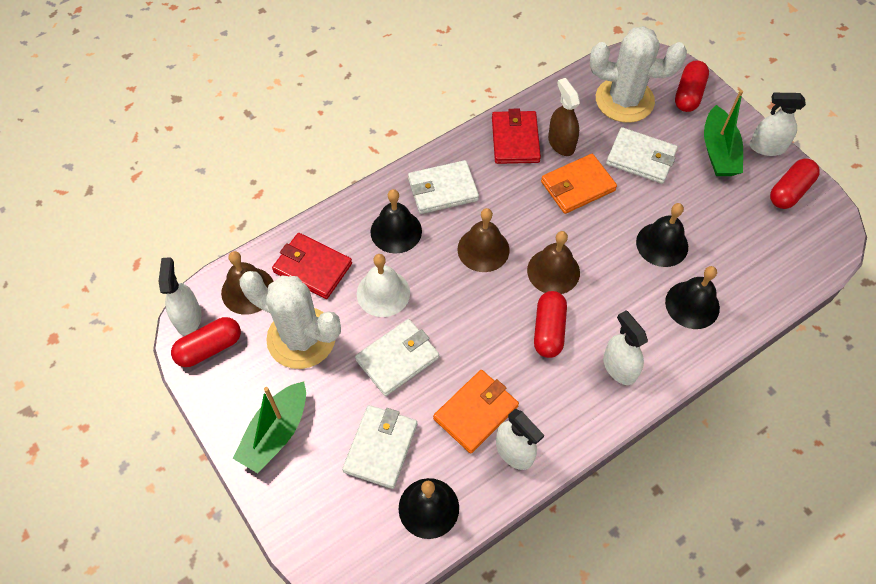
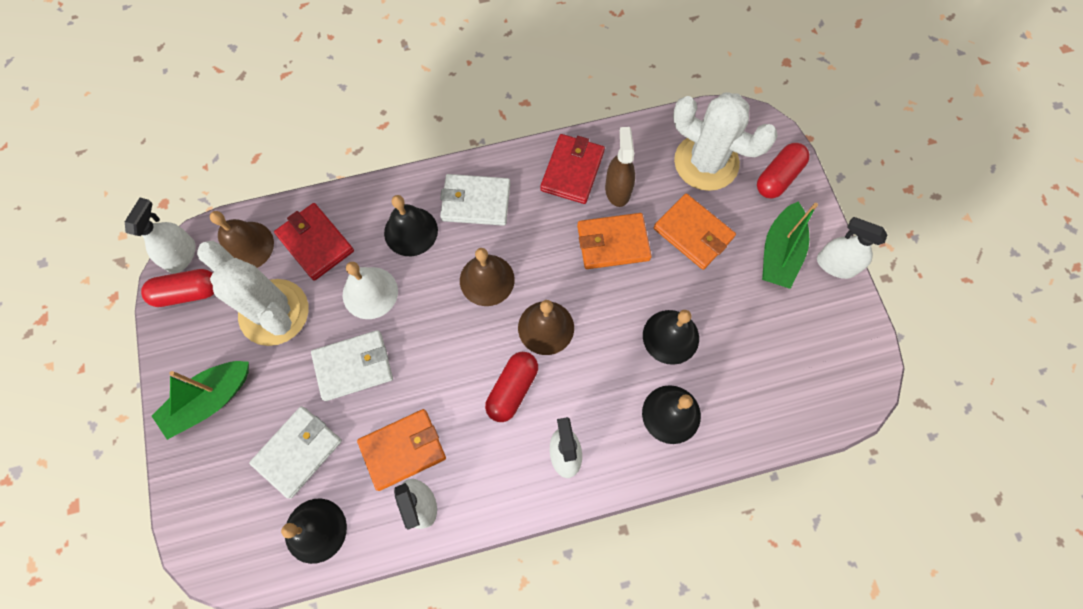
camera: 20 degrees right, 10 degrees up
(640, 158) = (693, 233): white wallet -> orange wallet
(790, 191) = (836, 323): red capsule -> none

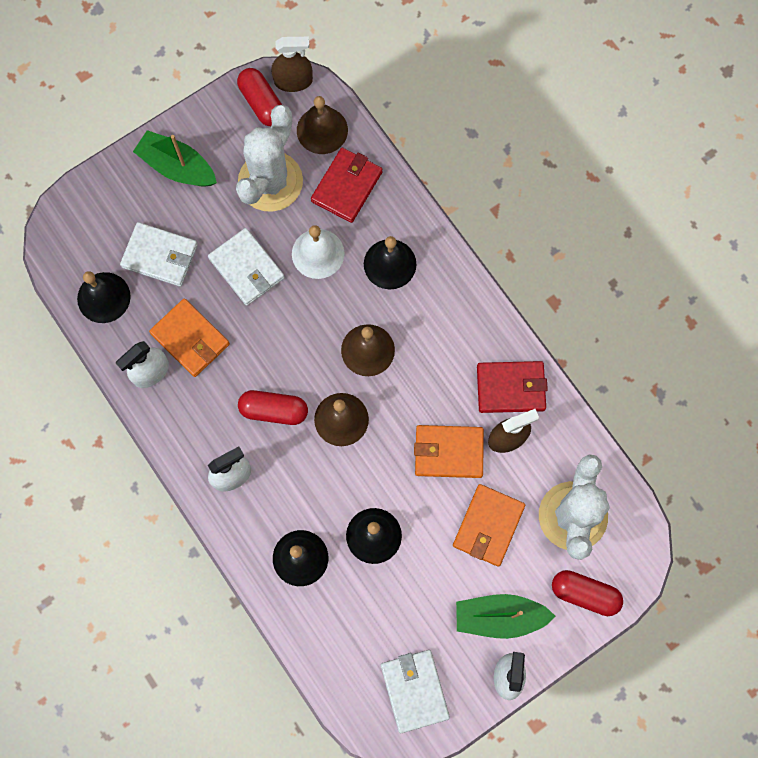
camera: 70 degrees right, 5 degrees up
(181, 255) = (293, 81): white spray bottle -> brown spray bottle
(476, 202) = (442, 310): white wallet -> white wallet (414, 690)
(613, 243) = (448, 452): orange wallet -> orange wallet turned 60 degrees counterclockwise

